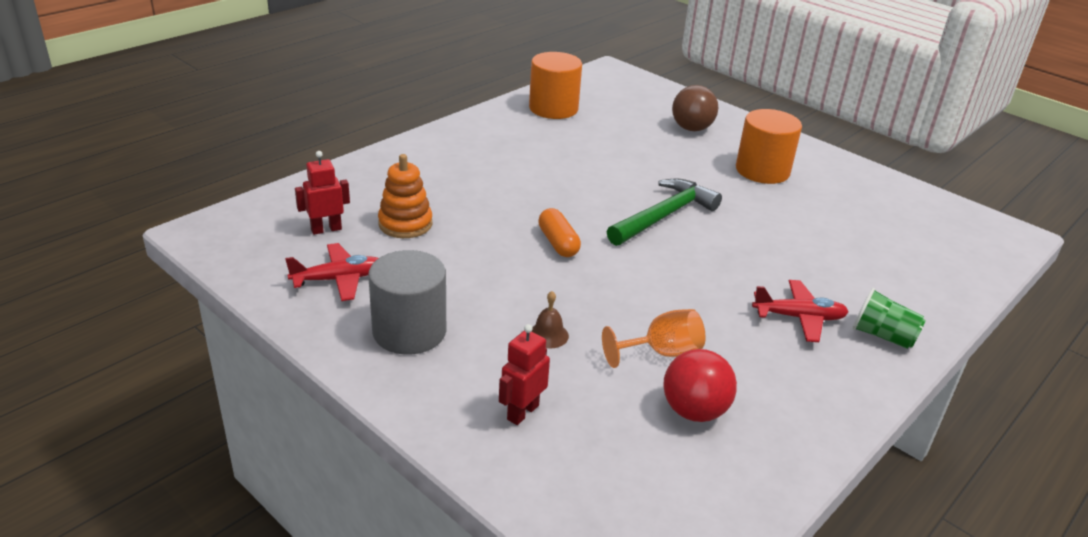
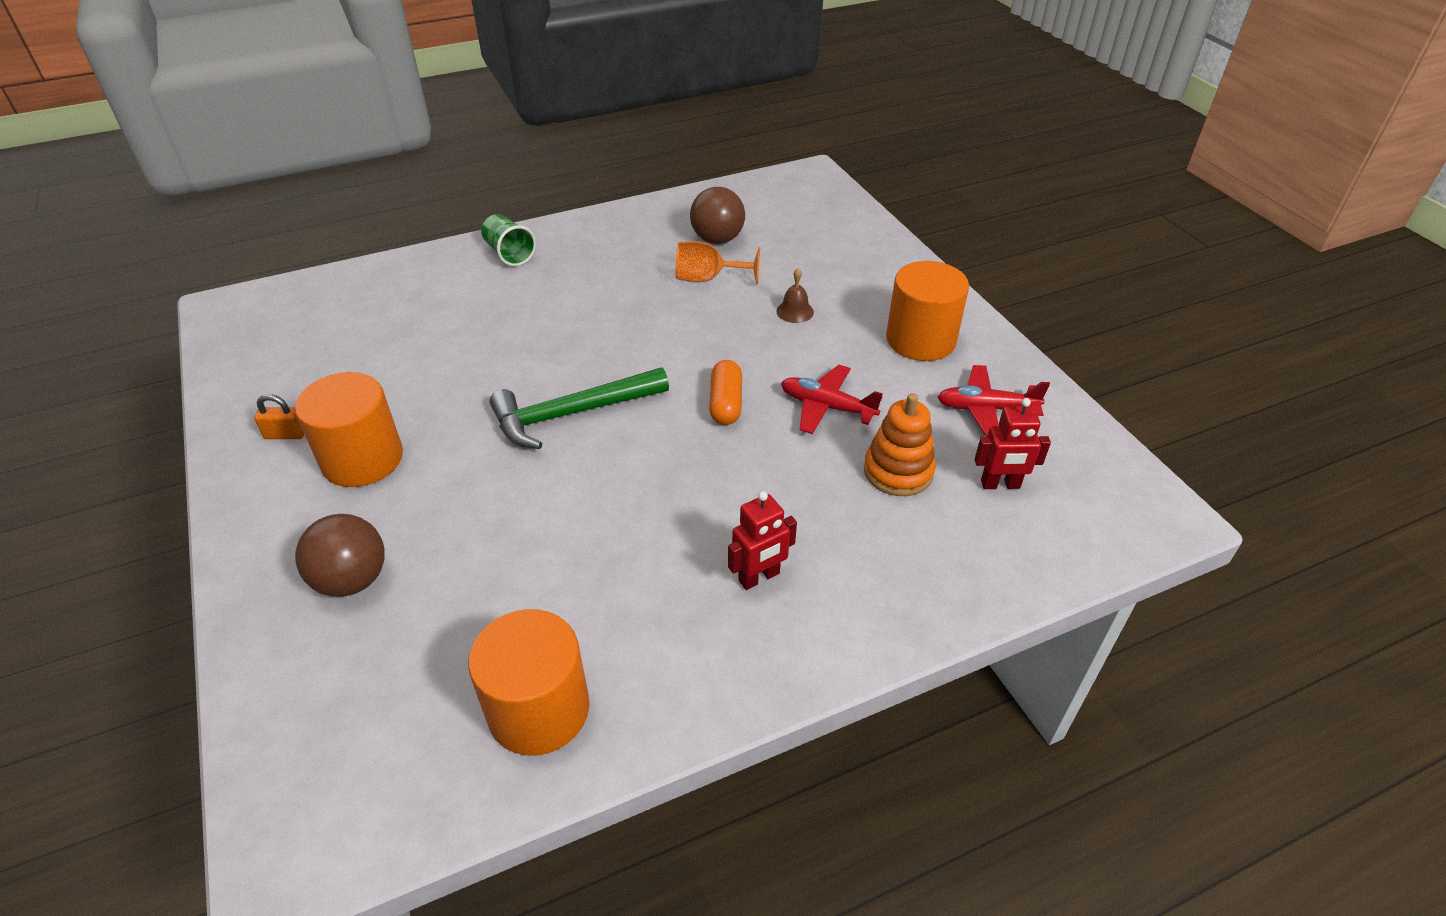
camera: 155 degrees left, 10 degrees up
(409, 331) = (920, 340): grey cylinder -> orange cylinder
(522, 412) = (846, 263): red robot -> red robot (759, 577)
(694, 411) = (717, 239): red ball -> brown ball
(798, 317) = (560, 280): red plane -> red plane (827, 407)
(826, 173) = (286, 434): none -> orange padlock

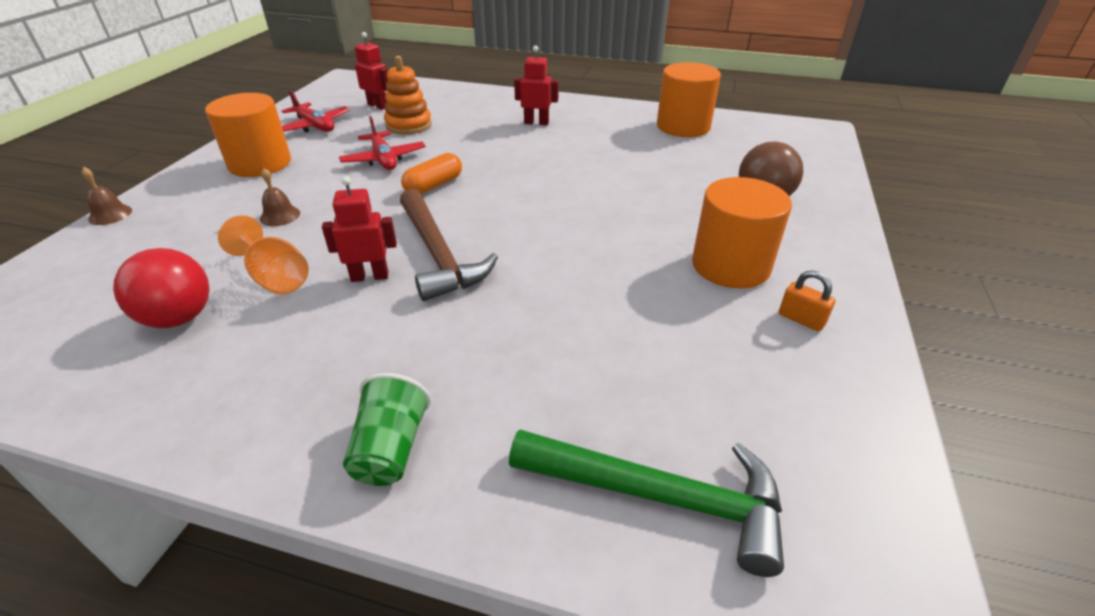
camera: 140 degrees left, 5 degrees down
(572, 414) = (540, 224): green hammer -> green hammer (659, 496)
(622, 346) = (438, 254): none -> brown hammer
(647, 309) = (370, 276): none -> red robot
(717, 239) = (179, 318): brown ball -> red ball
(909, 252) = (110, 214): none -> brown bell

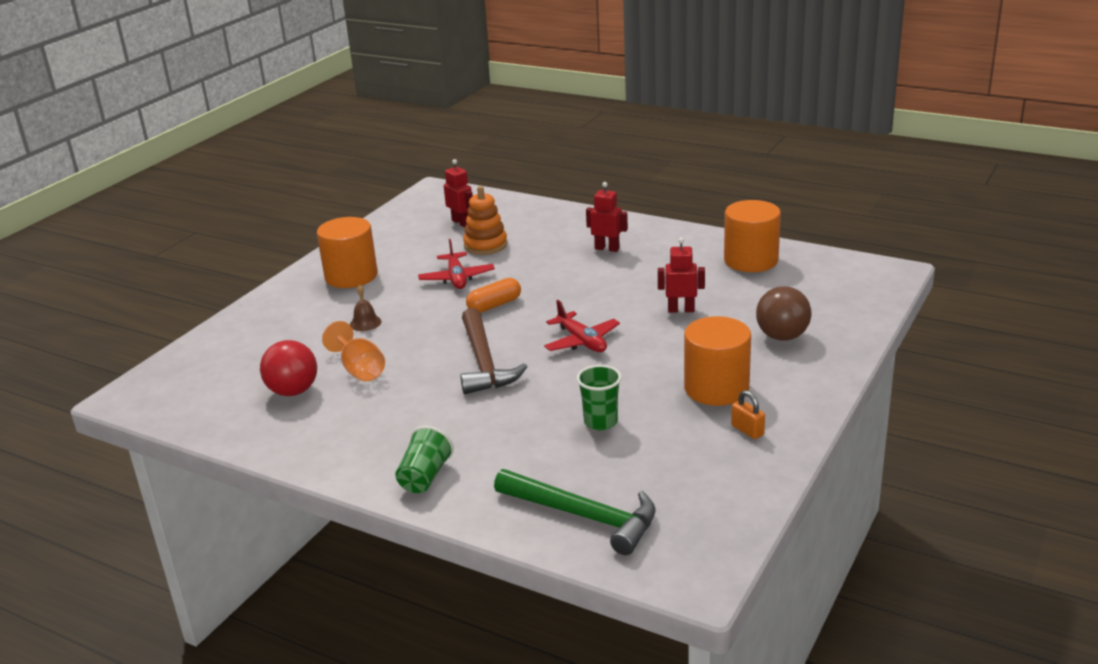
camera: 15 degrees right, 10 degrees down
(110, 214) = (237, 313): brown bell -> none
(315, 126) = (401, 241): red plane -> red plane (581, 341)
(370, 276) = (428, 374): red robot -> red robot (681, 310)
(614, 325) = (600, 422): none -> green cup

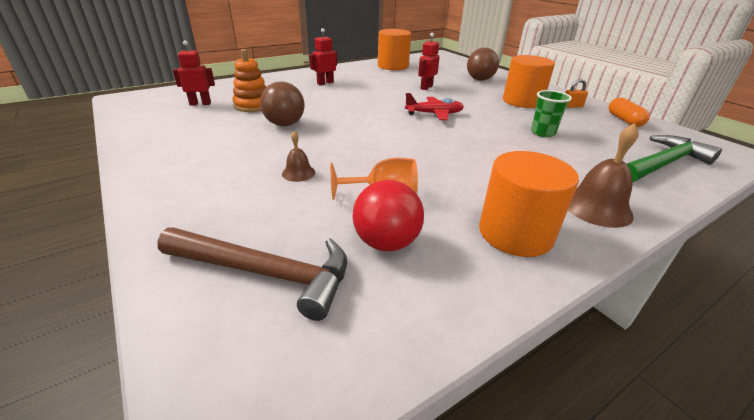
camera: 65 degrees left, 5 degrees up
(351, 276) = (197, 159): orange cylinder -> orange cylinder (515, 233)
(425, 477) = (596, 207): green cup -> brown bell
(456, 278) = (285, 124): red plane -> brown ball
(484, 362) = (429, 145): brown hammer -> brown hammer (265, 273)
(494, 305) = (348, 123): orange capsule -> orange capsule (624, 120)

